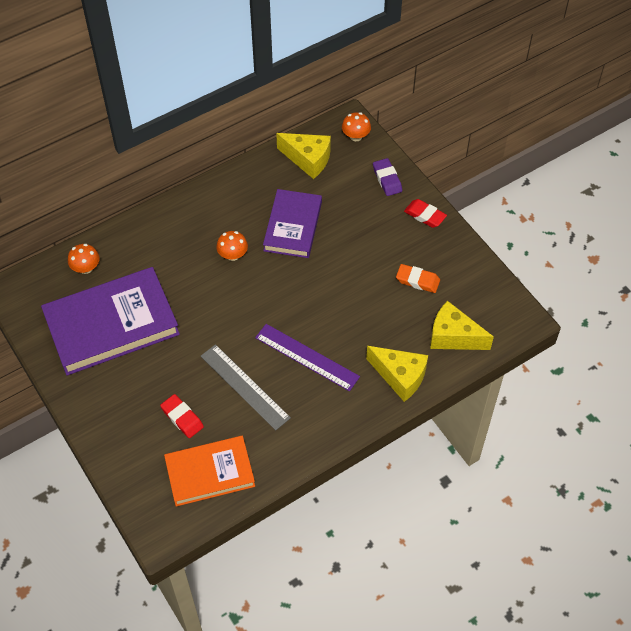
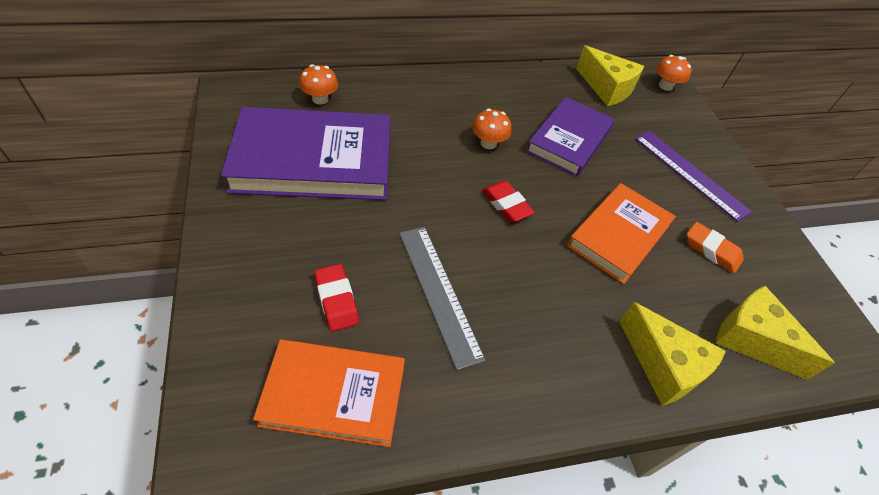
camera: 15 degrees right, 5 degrees down
(307, 357) = (537, 287): purple ruler -> purple ruler (690, 174)
(351, 295) = (618, 235): none -> orange book
(387, 179) = (693, 134): purple eraser -> none
(425, 215) = (733, 183): red eraser -> red eraser (506, 204)

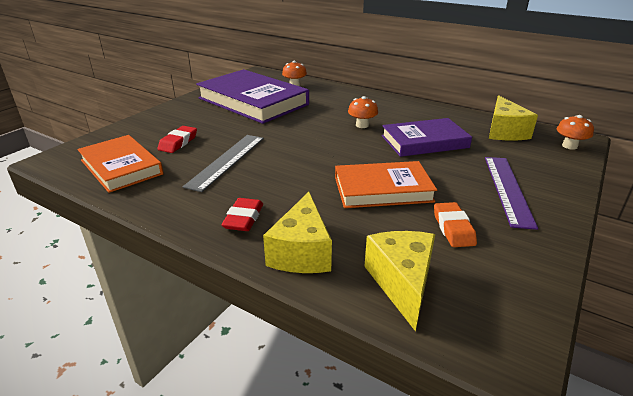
camera: 50 degrees right, 20 degrees down
(506, 204) = (327, 149): red eraser -> red eraser (243, 218)

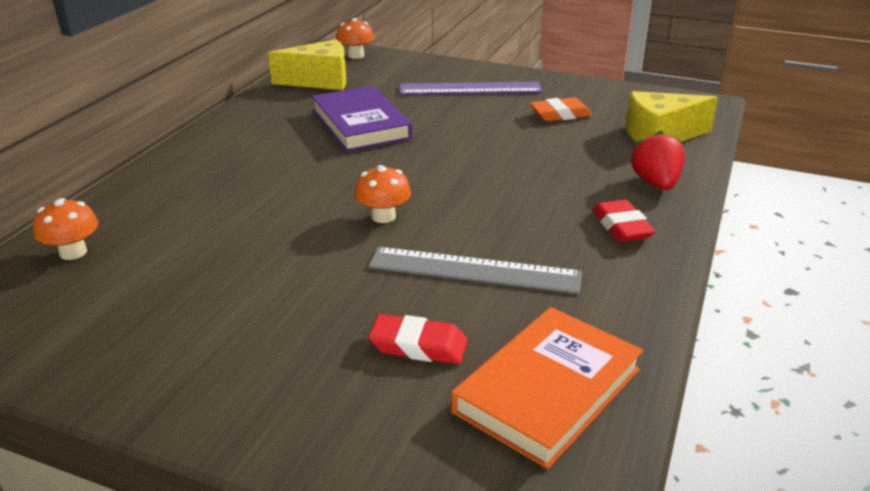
camera: 100 degrees left, 0 degrees up
(243, 218) = (621, 227): red eraser -> red eraser turned 75 degrees clockwise
(253, 101) = (177, 293): purple book -> none
(301, 252) = (655, 183): yellow cheese -> red strawberry
(362, 125) = (307, 167): orange mushroom -> orange mushroom (383, 216)
(382, 189) = (503, 147): orange book -> none

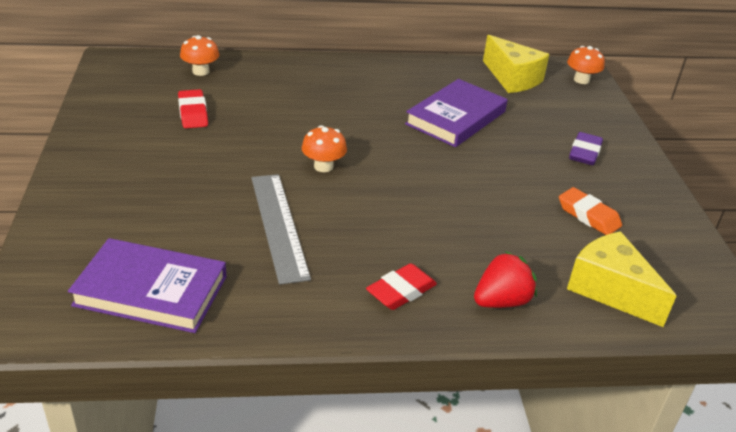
camera: 60 degrees right, 5 degrees up
(418, 346) = (173, 222): red eraser -> red eraser (193, 113)
(470, 89) = (584, 153): purple ruler -> purple eraser
(547, 390) = (151, 291): orange book -> purple book

